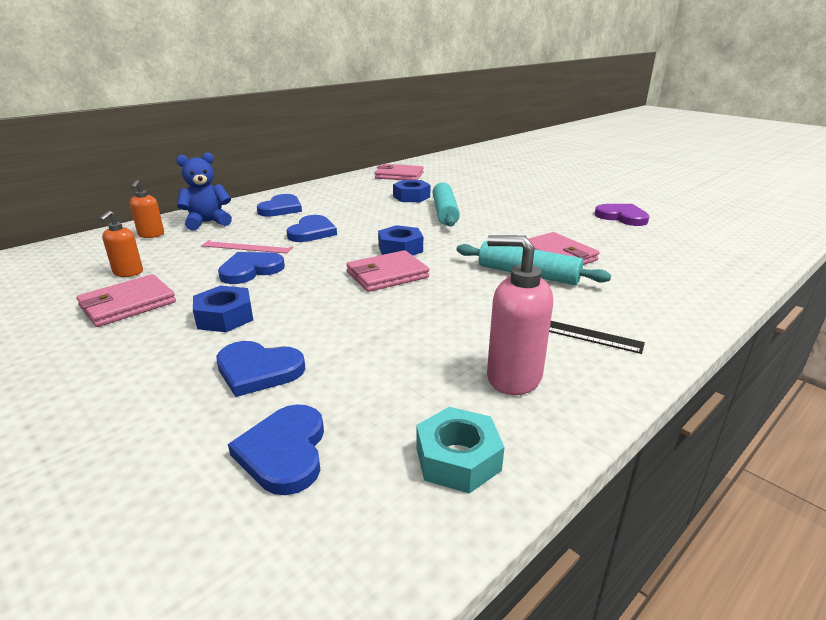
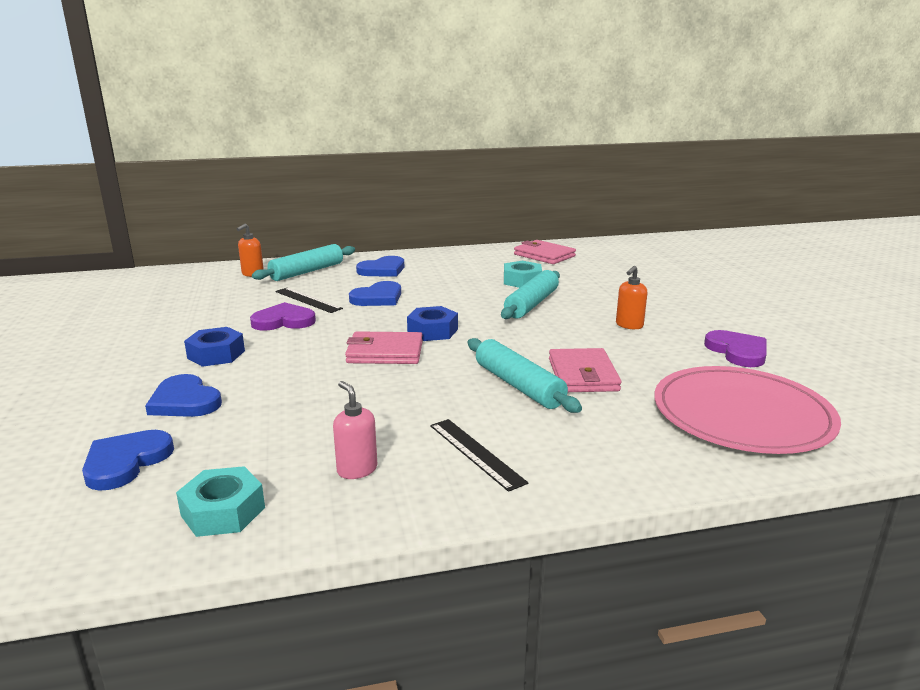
camera: 30 degrees right, 5 degrees down
(128, 273) = (199, 302): orange soap dispenser -> orange soap dispenser (629, 325)
(128, 304) = (169, 327): pink wallet -> none
(208, 222) = (307, 272): blue teddy bear -> turquoise rolling pin
(247, 247) = (308, 300): pink ruler -> black ruler
(250, 270) = (283, 321): blue heart -> purple heart
(411, 197) = (522, 281): blue nut -> turquoise nut
(513, 377) = (357, 470): pink soap dispenser -> pink soap dispenser, size x0.61
(686, 256) = (742, 415): none -> pink plate

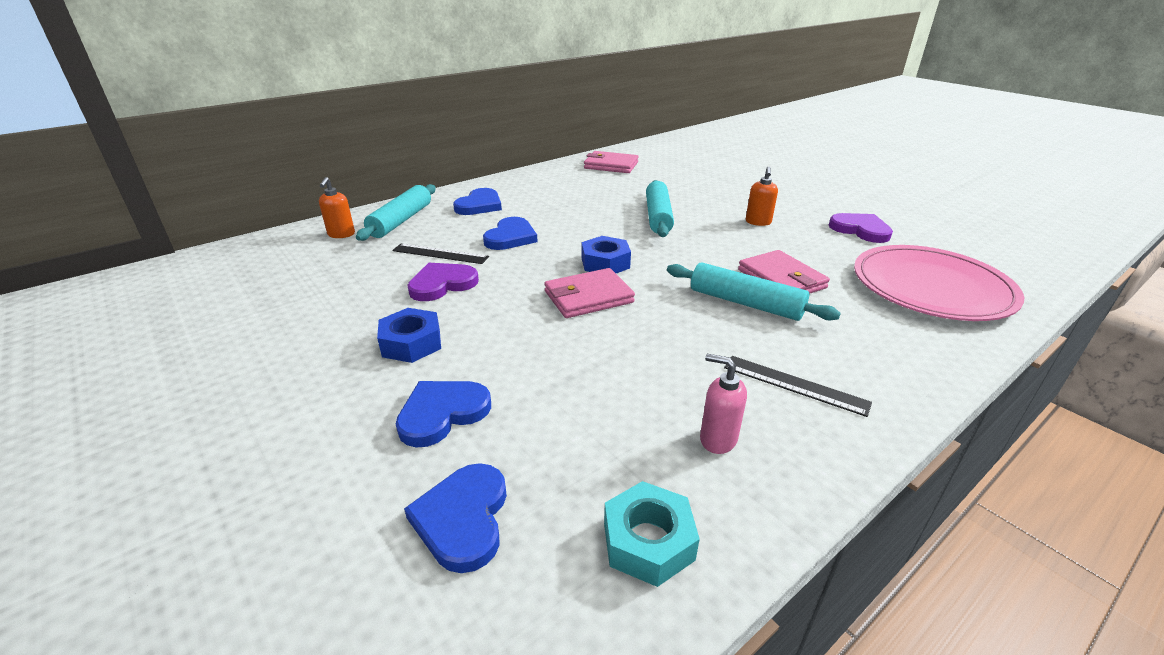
camera: 25 degrees left, 10 degrees up
(184, 401) = (442, 413): blue heart -> blue heart turned 120 degrees clockwise
(522, 281) = (622, 194): turquoise nut -> none

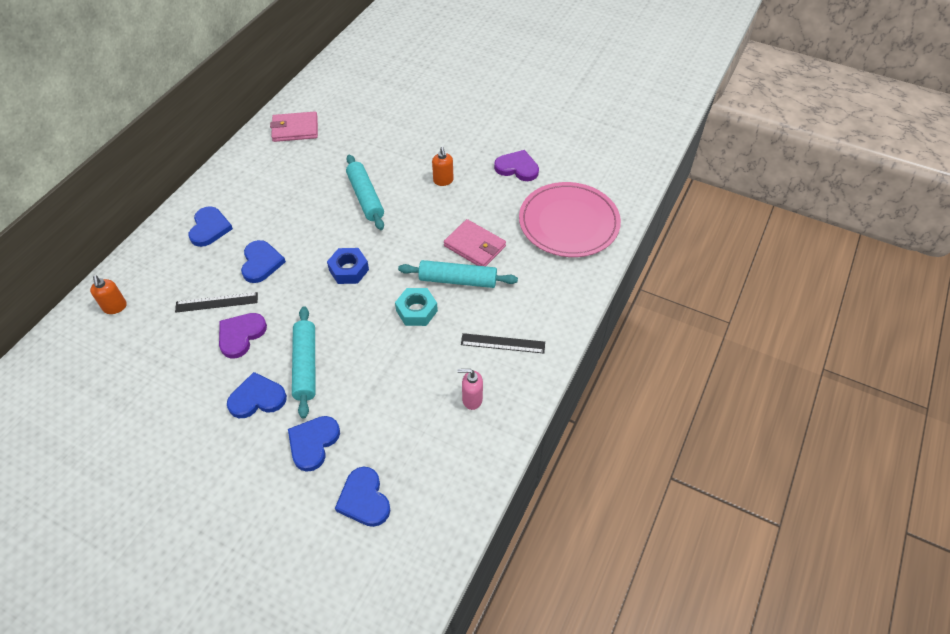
camera: 25 degrees left, 20 degrees up
(401, 221) = (154, 272): turquoise rolling pin -> turquoise rolling pin (305, 365)
(411, 343) = (257, 398): blue nut -> blue heart
(588, 297) = (353, 311): pink wallet -> none
(648, 541) = (458, 473): turquoise nut -> turquoise nut (416, 311)

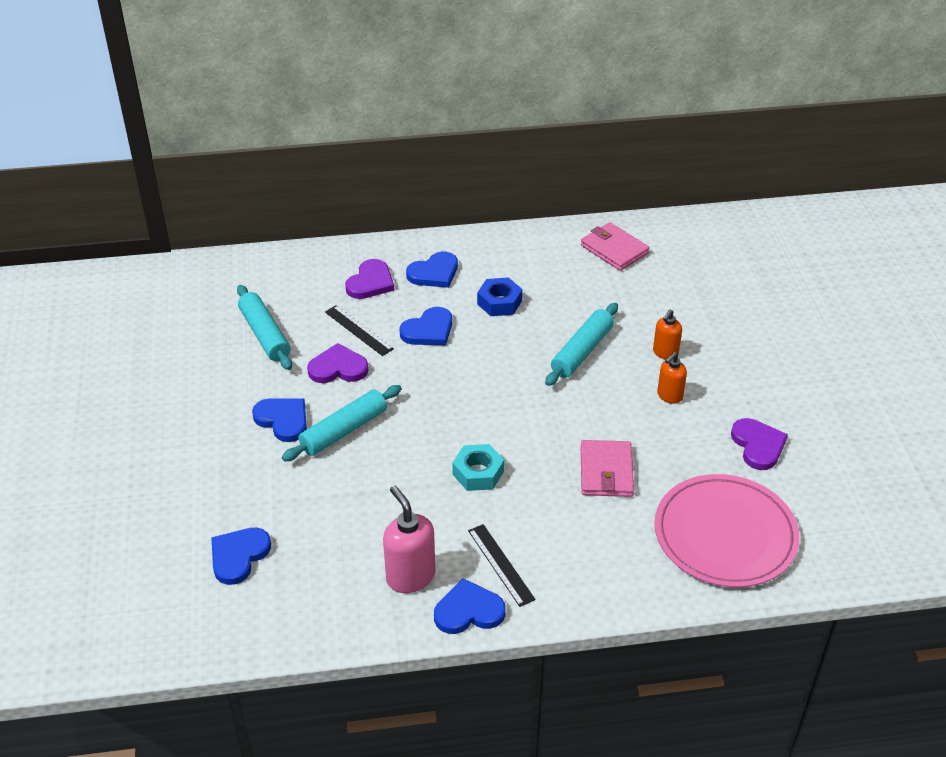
camera: 55 degrees right, 10 degrees down
(115, 307) = (297, 274): orange soap dispenser -> orange soap dispenser (665, 353)
(176, 268) = (370, 282): none -> purple heart
(313, 443) = (268, 486): blue heart -> blue heart (468, 611)
(349, 270) = (479, 394): blue nut -> blue nut (499, 302)
(458, 280) = (547, 483): turquoise rolling pin -> turquoise rolling pin (264, 334)
(472, 399) = (410, 576): pink soap dispenser -> pink soap dispenser, size x1.64

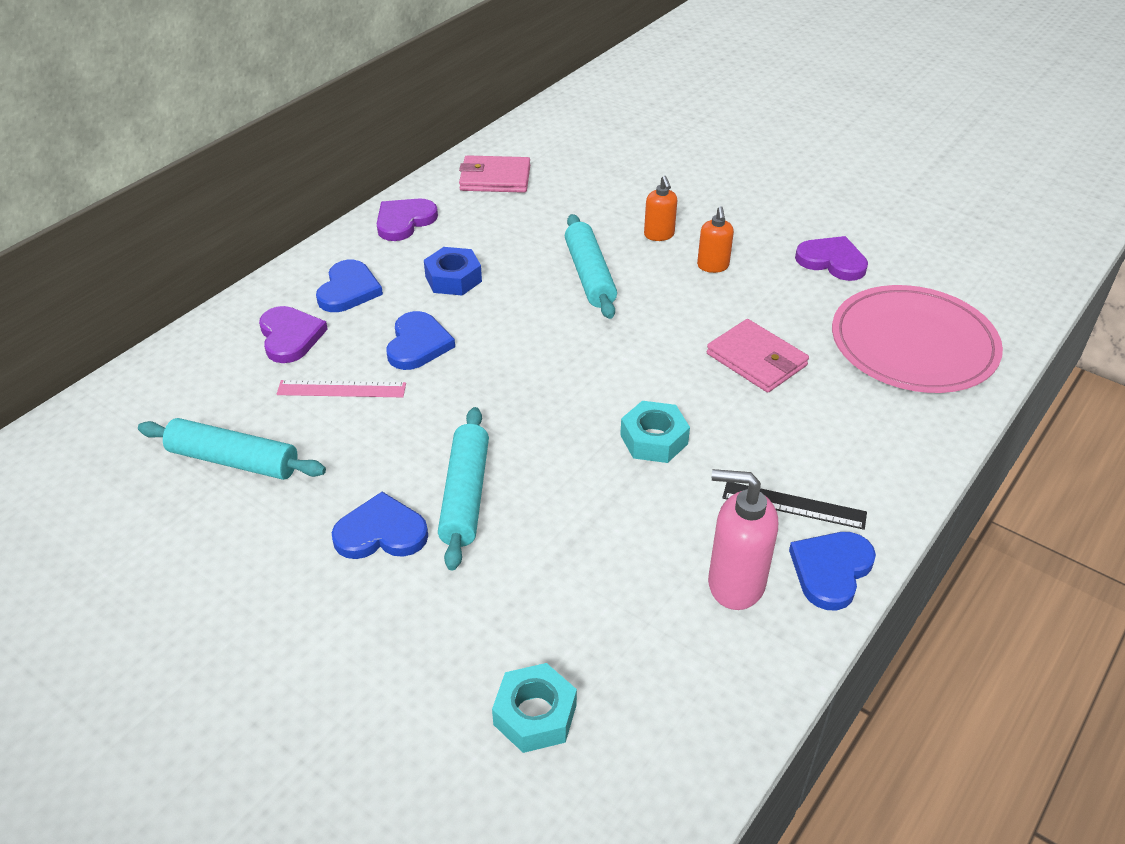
camera: 45 degrees left, 0 degrees up
(238, 556) = (535, 714): blue heart -> turquoise nut
(338, 368) = (370, 439): purple heart -> purple heart (404, 221)
(358, 330) = (341, 389): black ruler -> pink ruler

